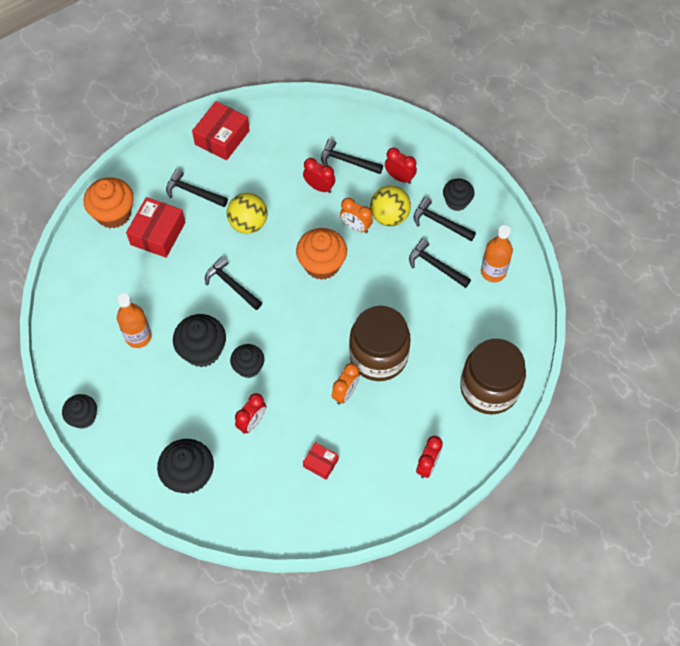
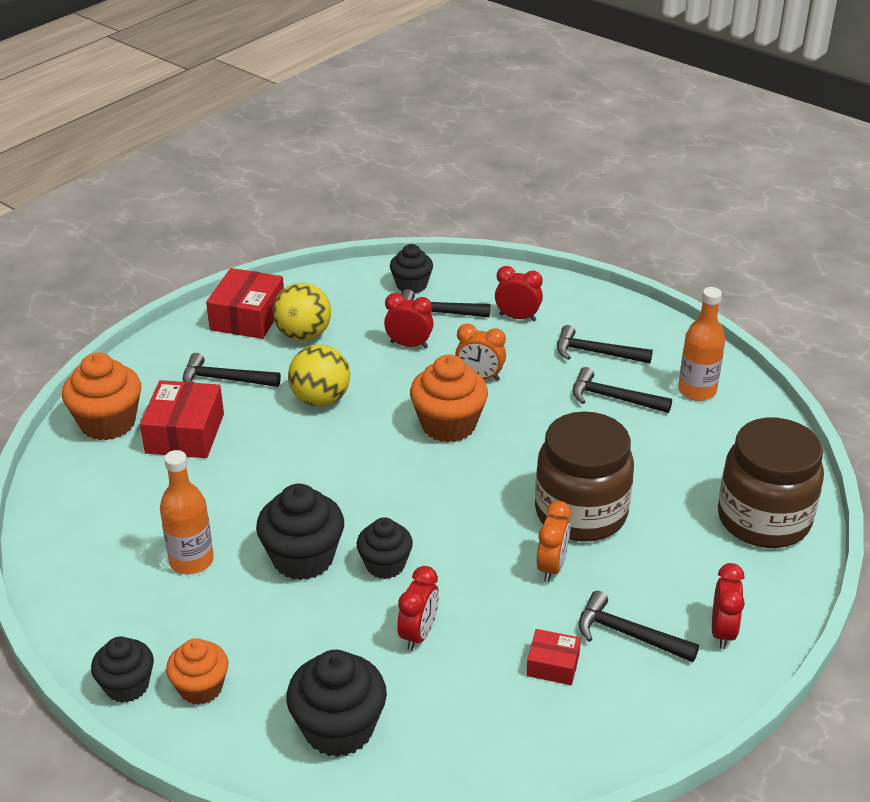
camera: 15 degrees left, 25 degrees down
(122, 429) = (201, 688): none -> orange cupcake
(231, 285) = (321, 471): black hammer -> black hammer (628, 634)
(389, 216) = (522, 358): yellow ball -> yellow ball (303, 335)
(456, 201) = (608, 328): black cupcake -> black cupcake (411, 285)

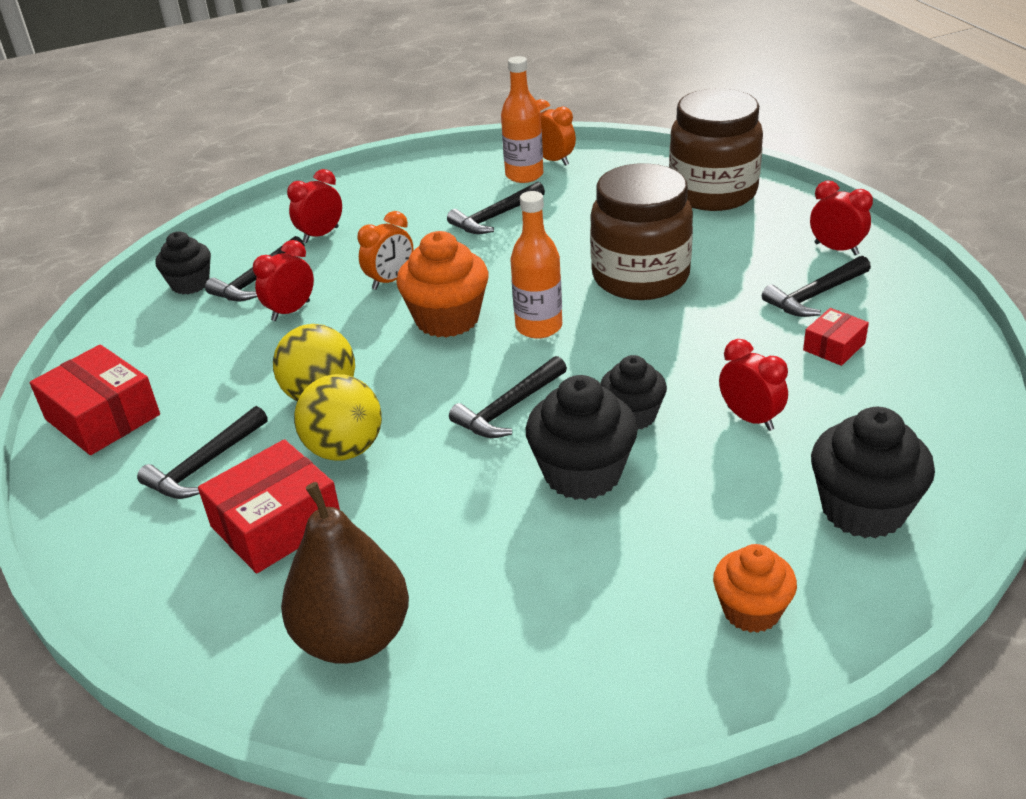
camera: 60 degrees left, 0 degrees up
(103, 506) = (353, 637): none -> brown pear
(108, 423) = (183, 597): orange cupcake -> none
(127, 686) = (716, 683): black cupcake -> none
(185, 433) = (276, 524): red box -> red box turned 75 degrees counterclockwise
(191, 561) = (524, 570): orange bottle -> orange bottle (539, 327)
(303, 335) = (189, 381): yellow ball -> yellow ball (344, 449)
(551, 567) = (703, 312): orange clock -> orange clock (553, 160)
(596, 353) = (421, 208): black hammer -> black hammer (509, 408)

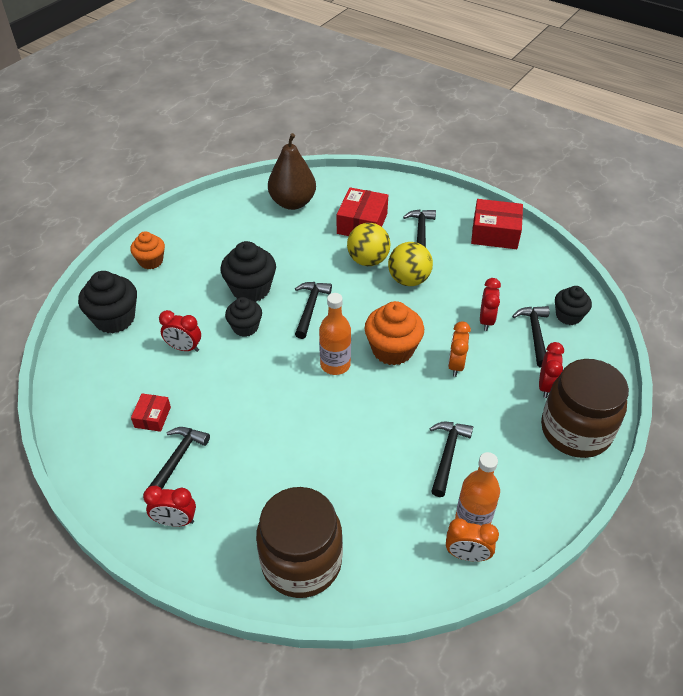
camera: 145 degrees right, 10 degrees up
(640, 277) = (301, 432): brown jar -> brown jar (575, 431)

